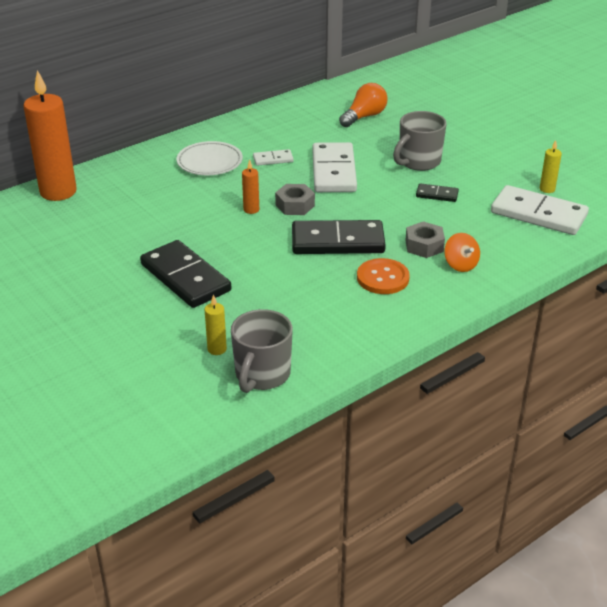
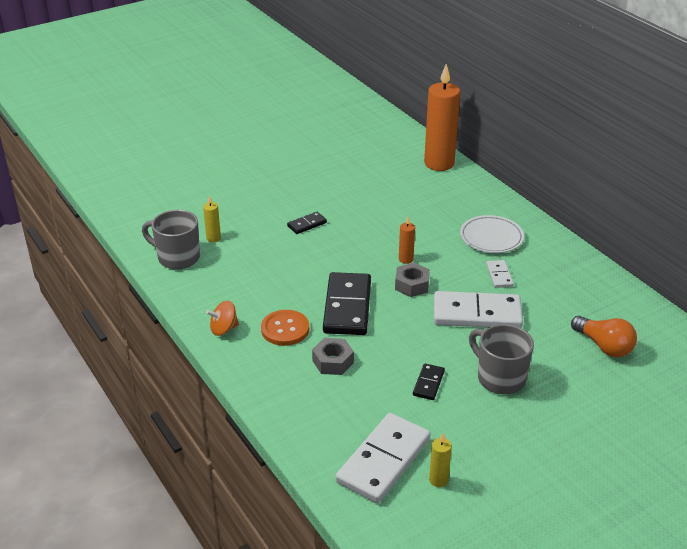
camera: 95 degrees right, 0 degrees up
(185, 277) = (307, 224): black domino -> black domino, size x0.47
(460, 265) = (296, 382): orange spinning top -> orange spinning top (223, 329)

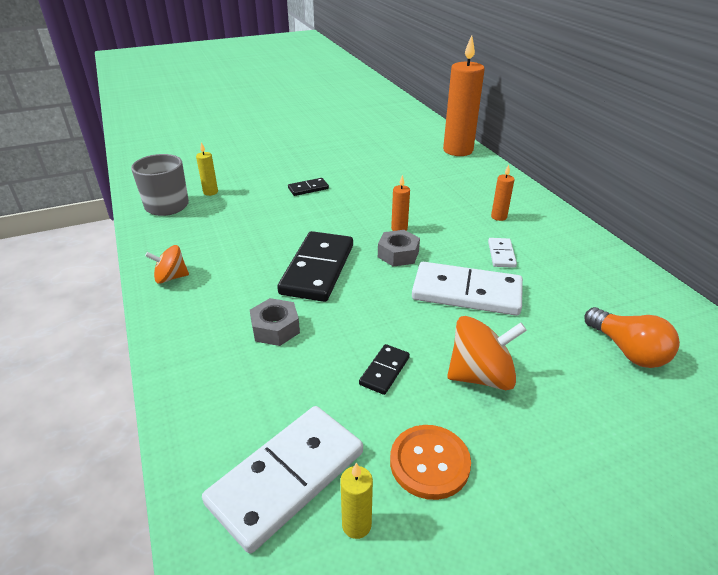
camera: 10 degrees right, 0 degrees up
(285, 329) = (237, 285): orange button -> orange button (429, 463)
(491, 238) = (499, 217): white plate -> orange candle
(499, 378) = (480, 376): grey mug -> orange spinning top

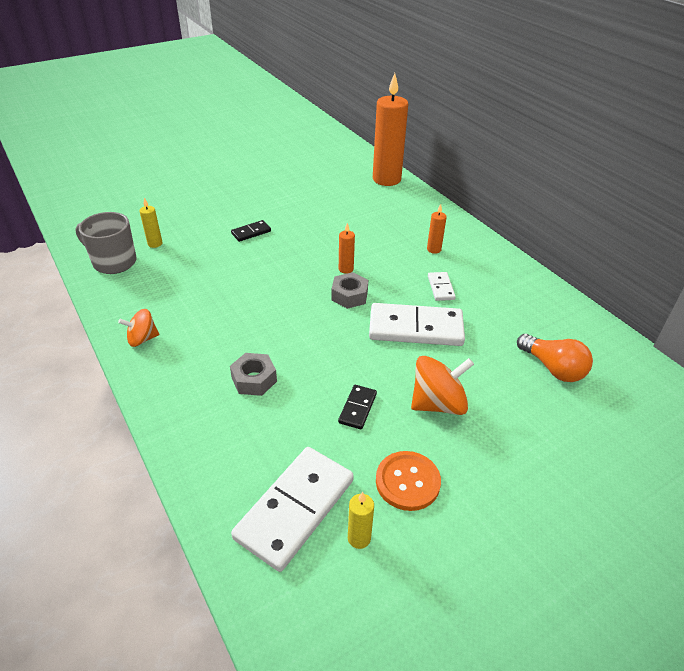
camera: 10 degrees left, 5 degrees up
(318, 269) = (279, 317): black domino -> none

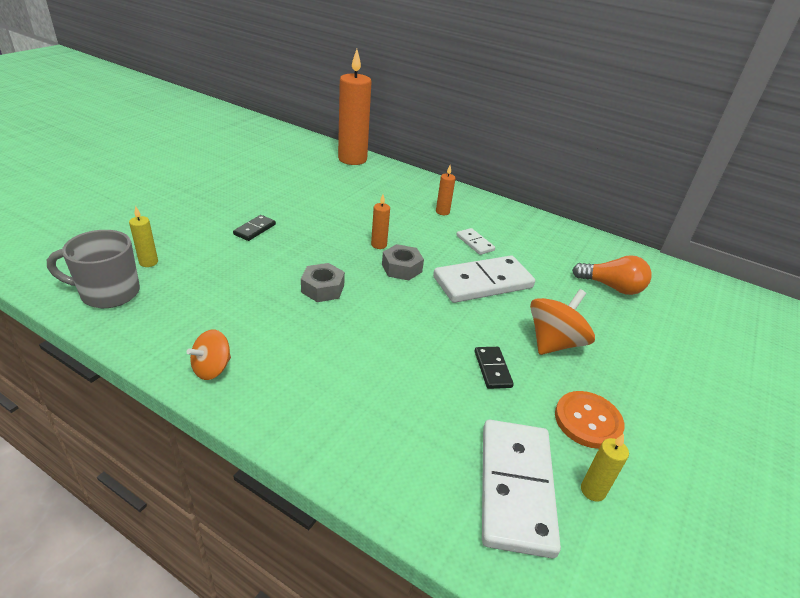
camera: 30 degrees left, 5 degrees down
(254, 379) = (373, 373): grey nut -> grey nut (323, 288)

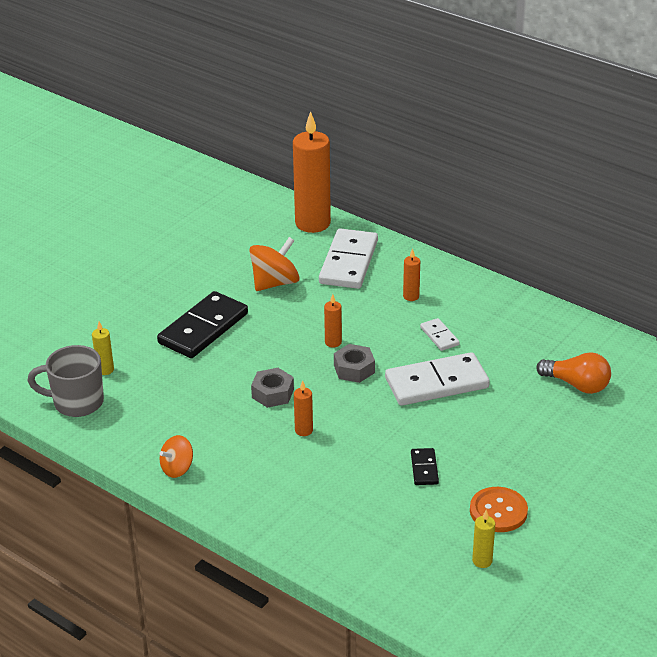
camera: 10 degrees right, 0 degrees up
(254, 229) = (203, 328): black domino -> black domino, size x2.12
(357, 326) = (304, 430): none -> orange candle
(516, 487) = (420, 558): white domino -> white domino (349, 262)
(554, 342) = (491, 444): orange spinning top -> orange spinning top (275, 283)

